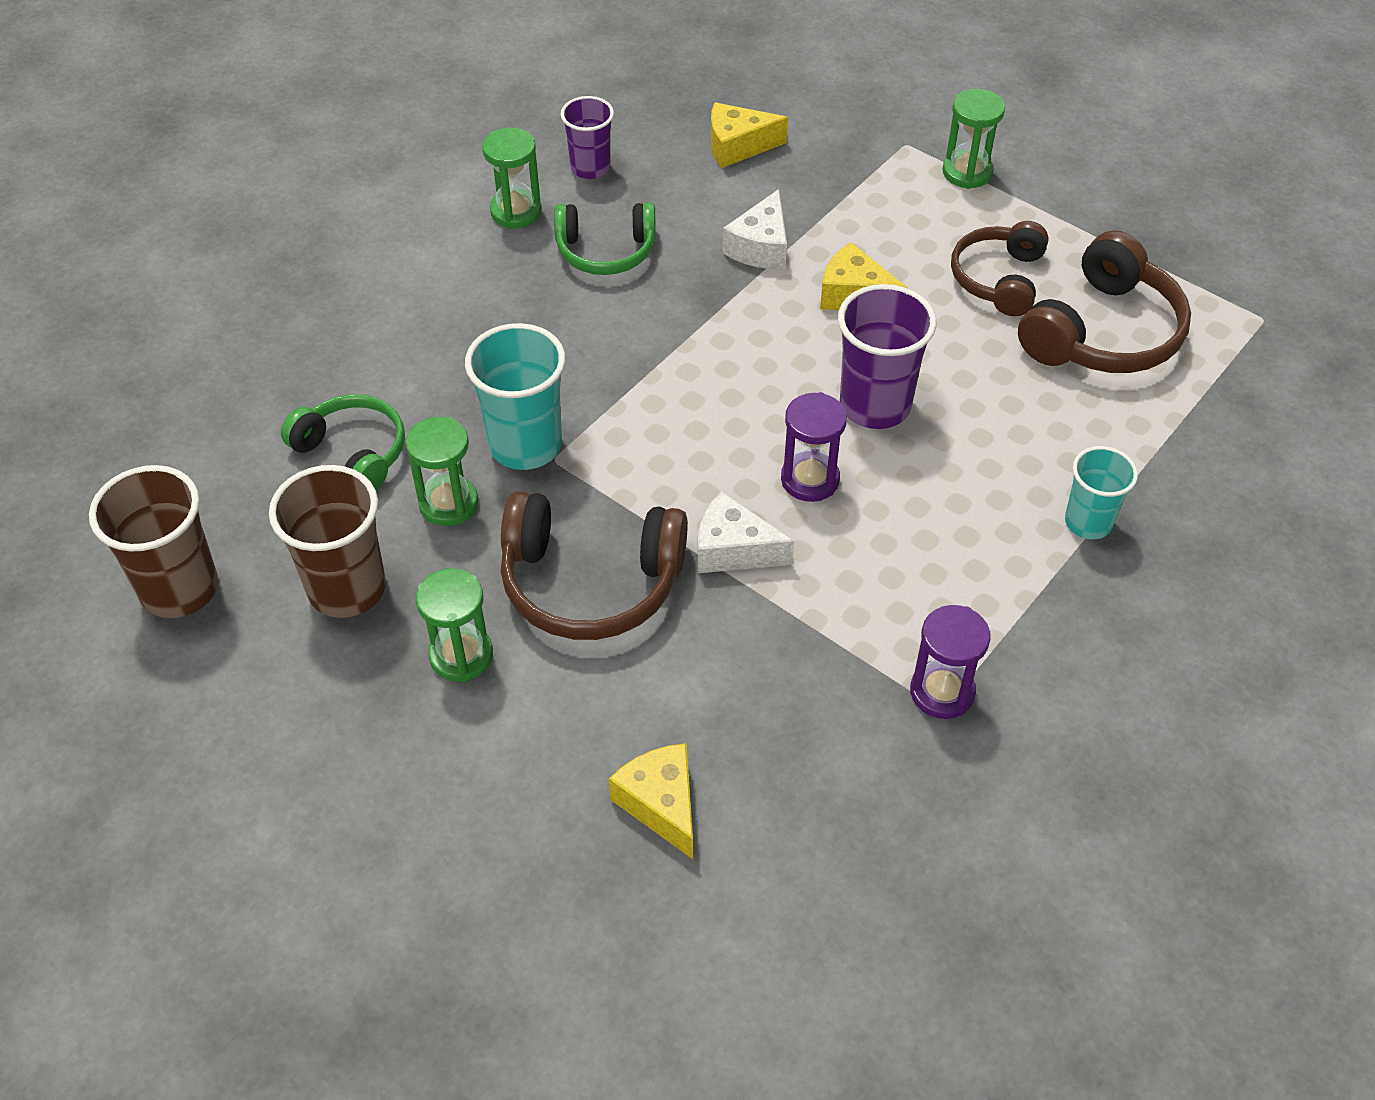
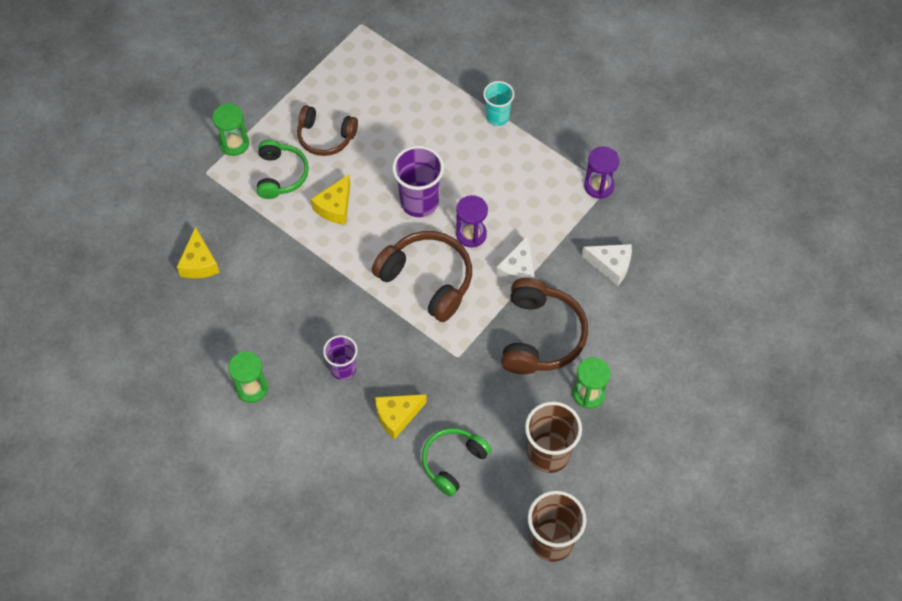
camera: 90 degrees left, 10 degrees up
(448, 503) = (489, 408): green hourglass -> none
(525, 445) = (447, 372): turquoise cup -> none
(590, 168) = (213, 346): purple cup -> purple cup (343, 369)
(605, 251) = (291, 335): green headphones -> green headphones (281, 175)
(661, 804) = (666, 302): yellow cheese -> yellow cheese (397, 416)
(761, 247) = (292, 252): white cheese -> white cheese (611, 265)
(1103, 332) = (368, 94): brown headphones -> brown headphones (428, 279)

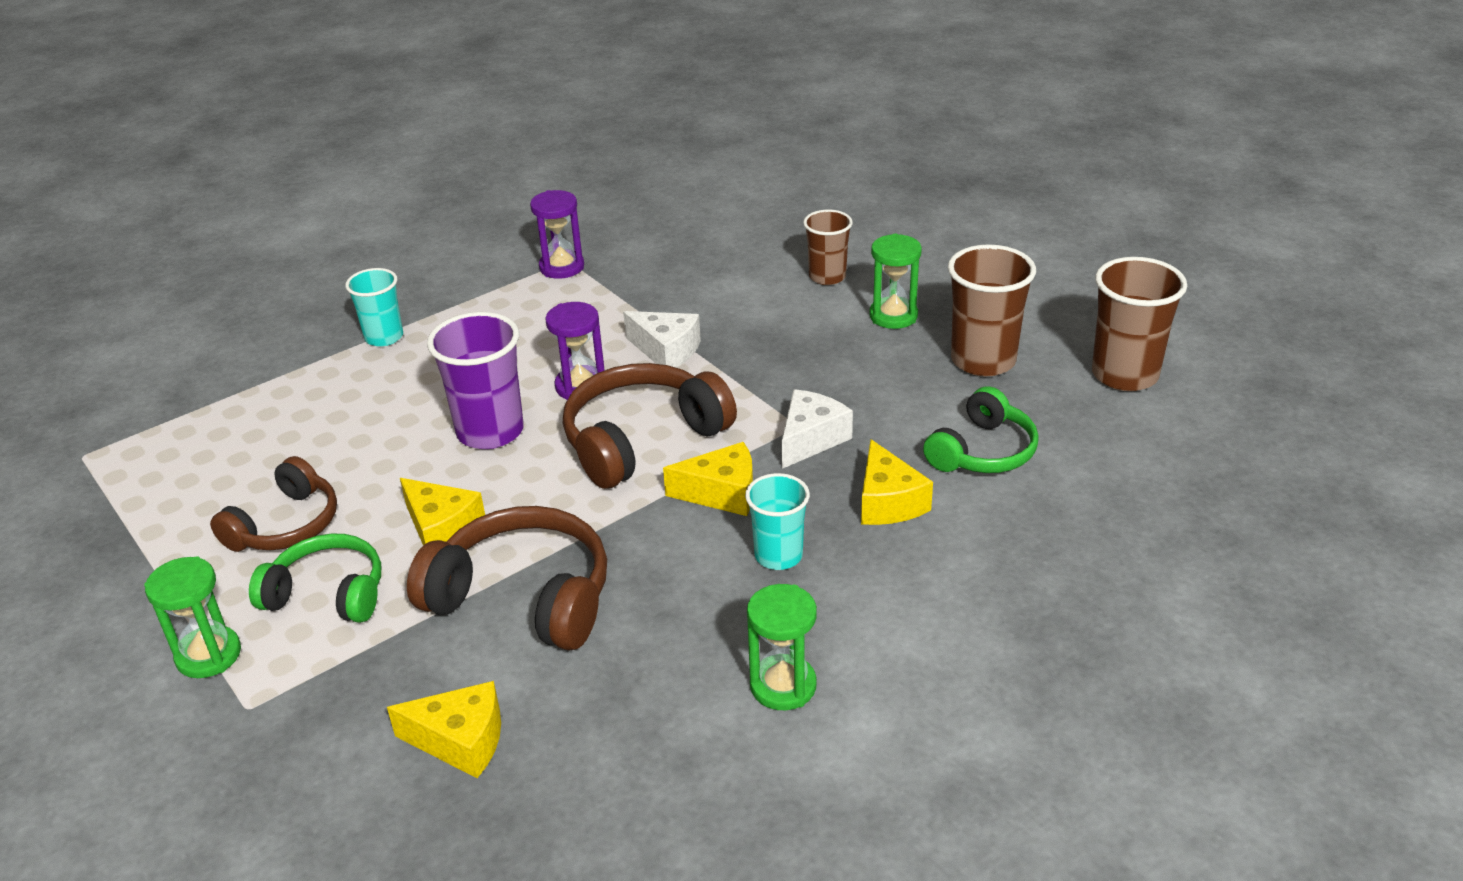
camera: 75 degrees left, 25 degrees down
(343, 369) = (778, 555): purple cup -> turquoise cup
(388, 331) = (722, 493): none -> yellow cheese
(453, 462) = (983, 452): green headphones -> green headphones turned 105 degrees counterclockwise
(541, 336) = (786, 344): brown headphones -> brown headphones (523, 597)
(611, 265) = (695, 274): white cheese -> white cheese (810, 439)
(627, 346) = (827, 277): none -> brown cup

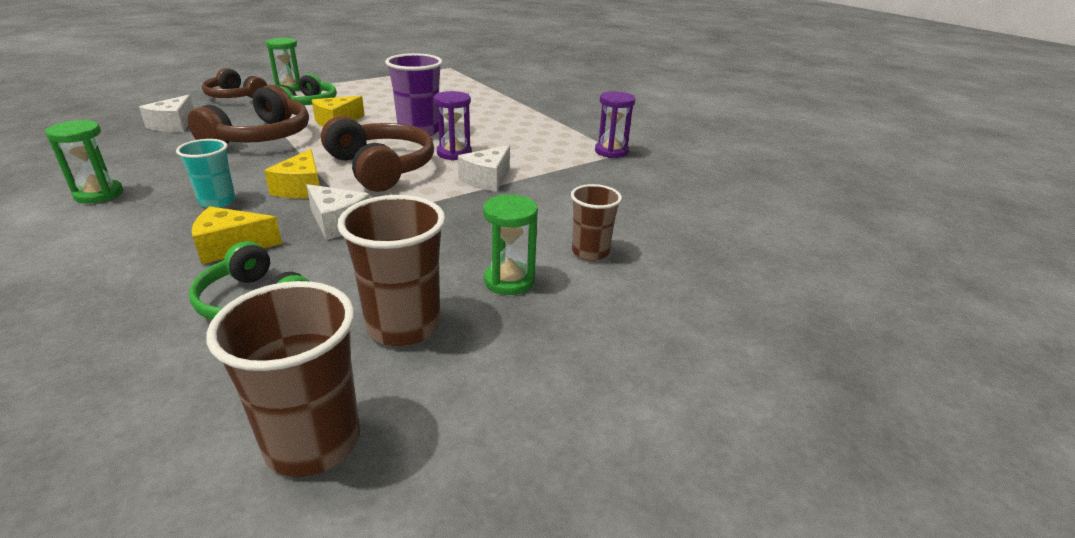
camera: 90 degrees right, 5 degrees down
(286, 525) = (369, 96): brown headphones -> brown headphones (235, 97)
(384, 337) = (531, 110): turquoise cup -> none
(461, 741) = (174, 125): yellow cheese -> white cheese

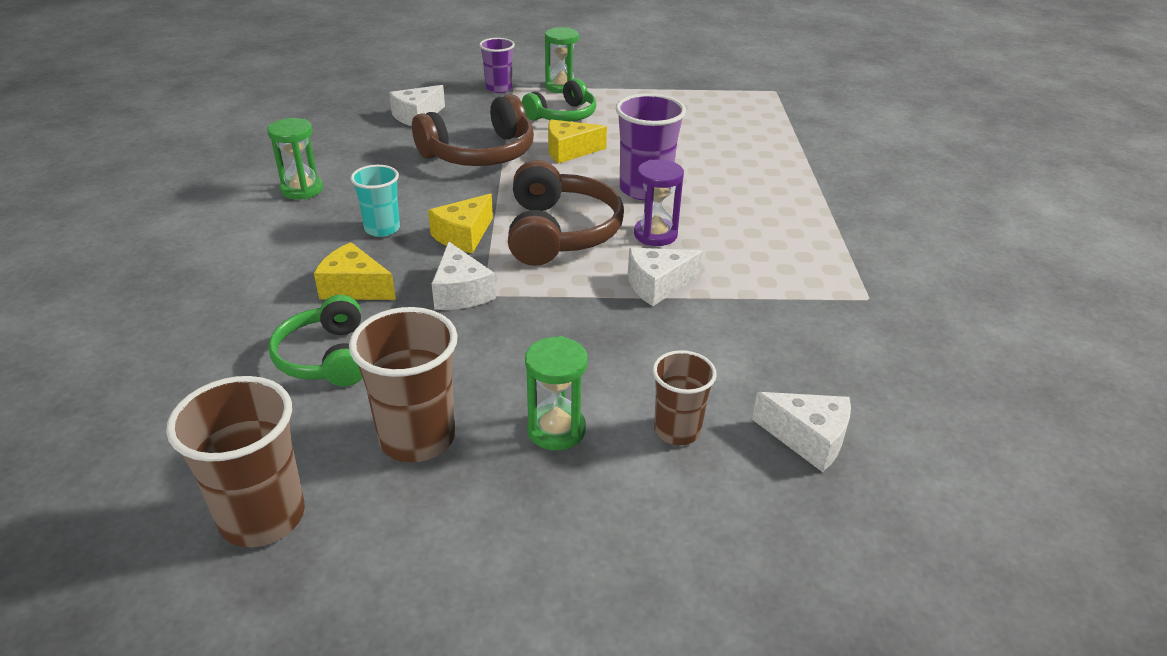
camera: 35 degrees right, 5 degrees up
(235, 97) = (498, 88): brown headphones -> purple cup
(611, 151) = (858, 291): purple hourglass -> none
(669, 229) = (808, 439): none -> white cheese

